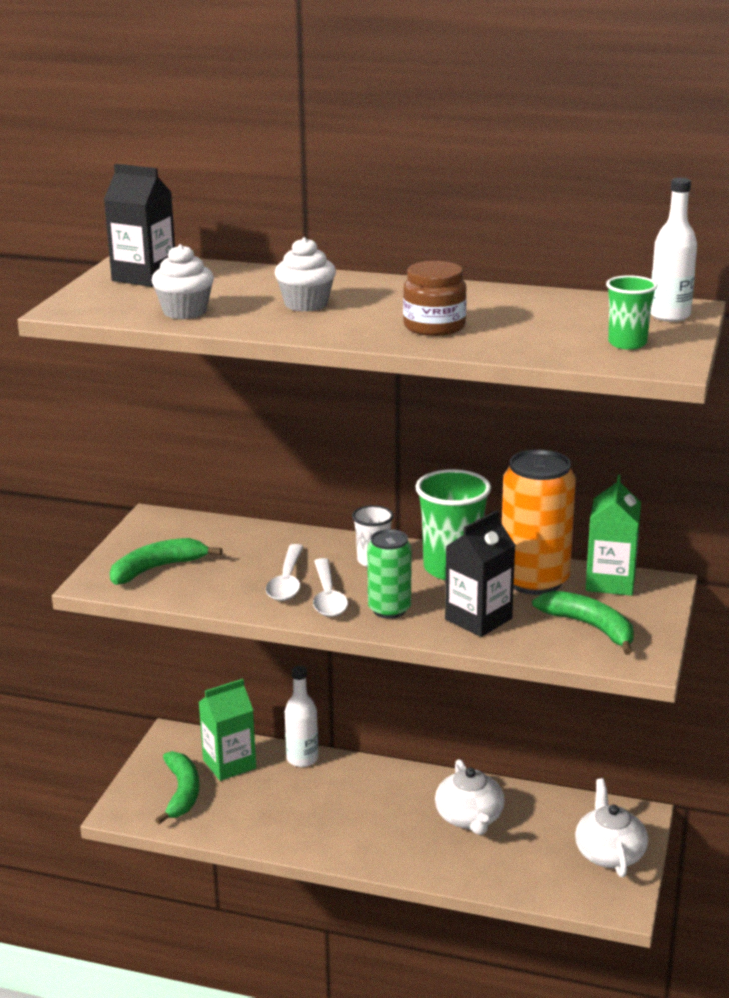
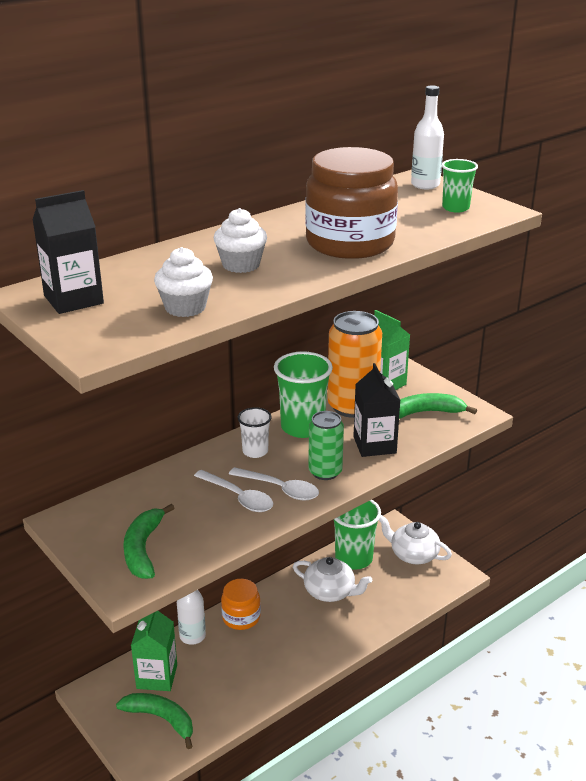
camera: 55 degrees left, 5 degrees up
(361, 776) = (241, 617): none -> orange jar
(434, 326) = (350, 243): brown jar -> brown jar, size x1.80
(543, 811) = (353, 558): none -> green cup

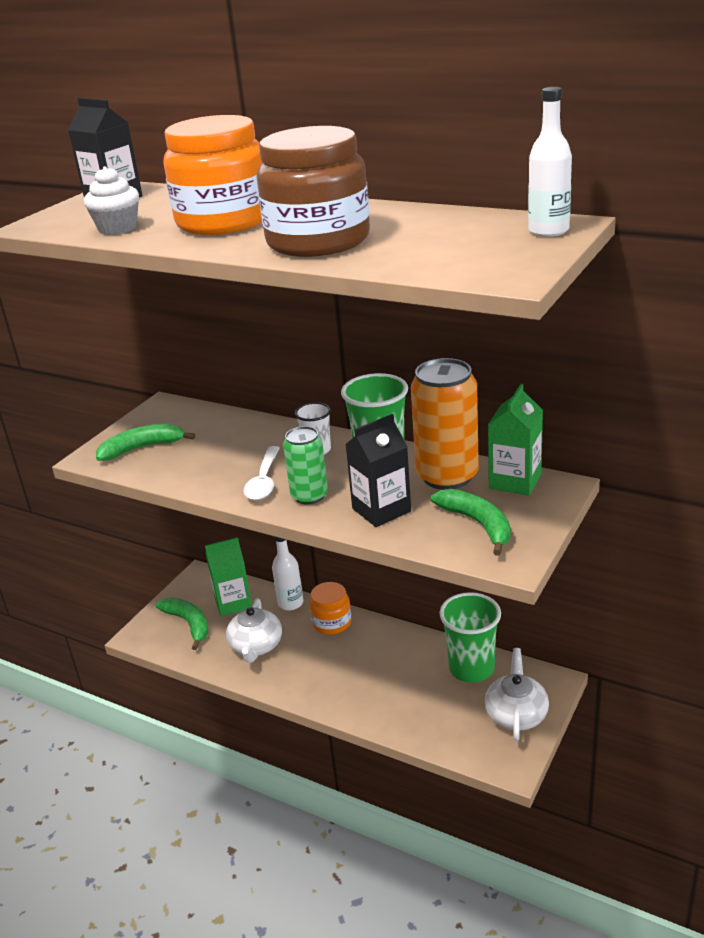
camera: 70 degrees right, 0 degrees up
(161, 719) = (188, 624): green banana -> green banana turned 45 degrees counterclockwise
(238, 497) = (238, 465): white spoon -> none
(241, 265) = (223, 221): white cupcake -> orange jar
(330, 591) = (407, 669): white teapot -> white teapot (256, 646)
(455, 208) = (487, 258): green cup -> none

